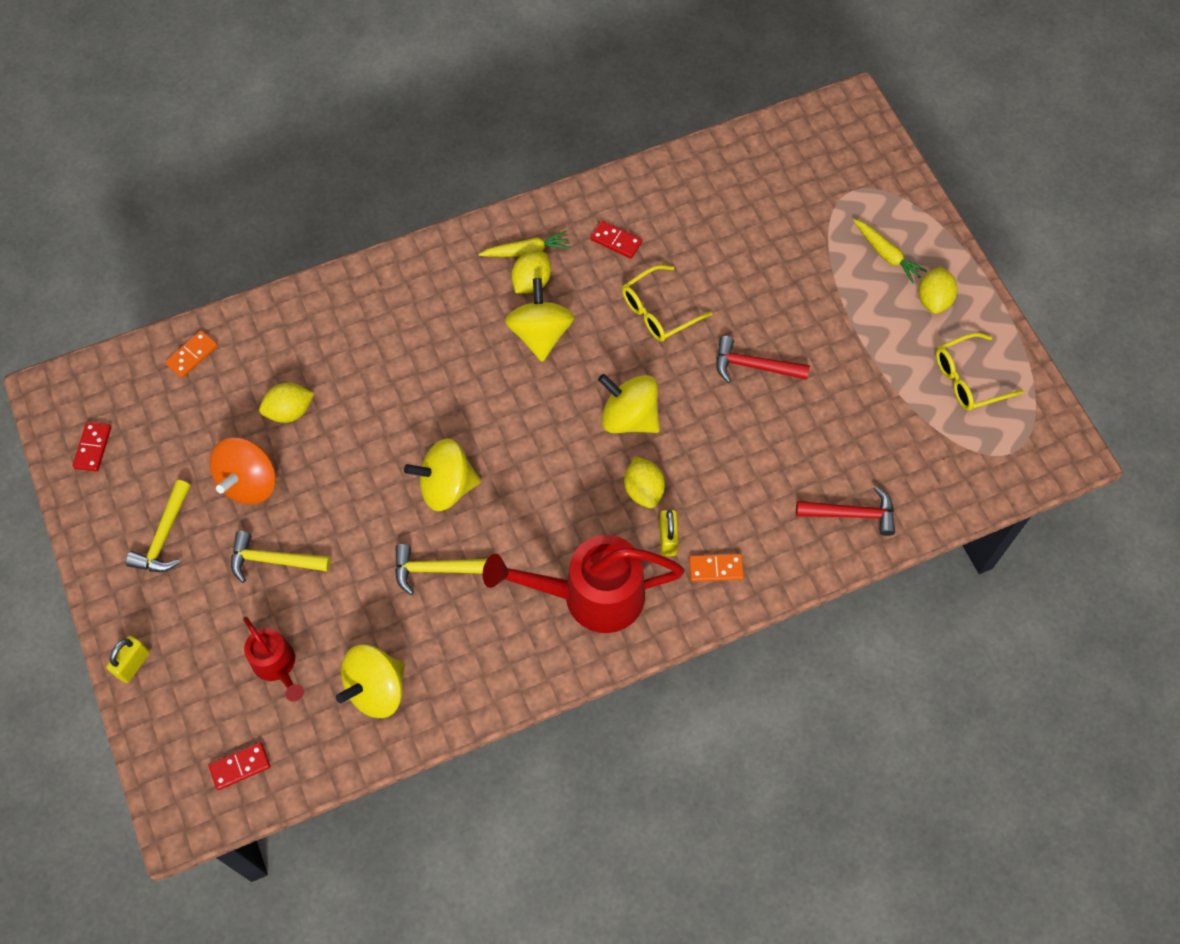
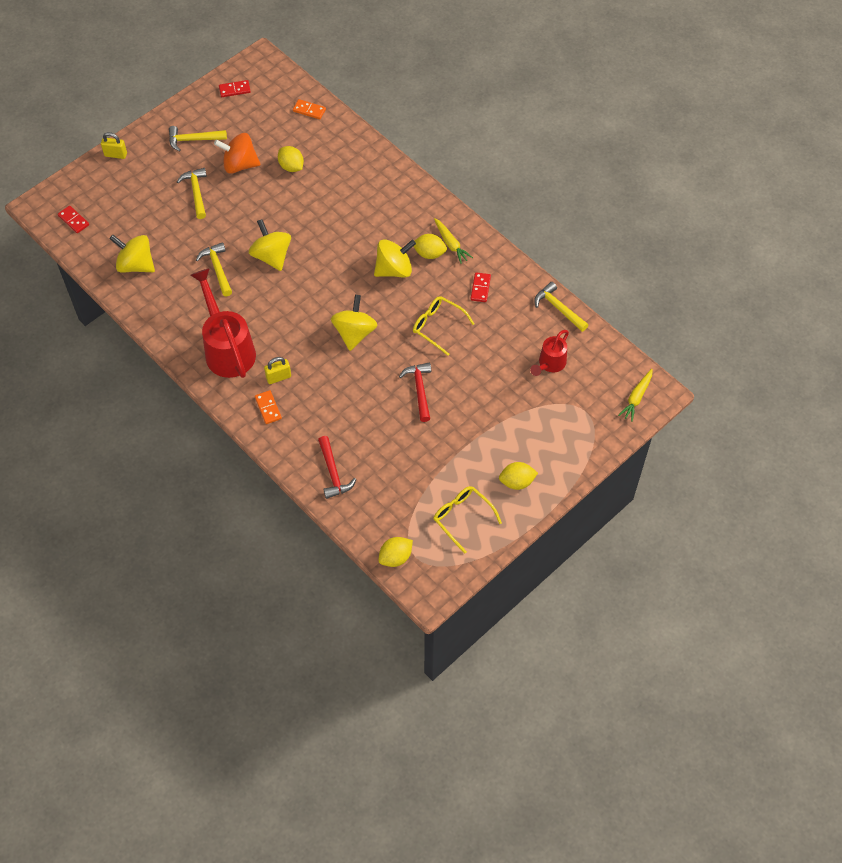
camera: 70 degrees right, 5 degrees down
(277, 665) = (135, 216): red watering can -> red watering can (550, 364)
(643, 490) = (307, 355): yellow lemon -> yellow lemon (395, 557)
(684, 164) = (558, 308): none -> yellow hammer
(886, 255) = (541, 444): yellow carrot -> yellow carrot (636, 398)

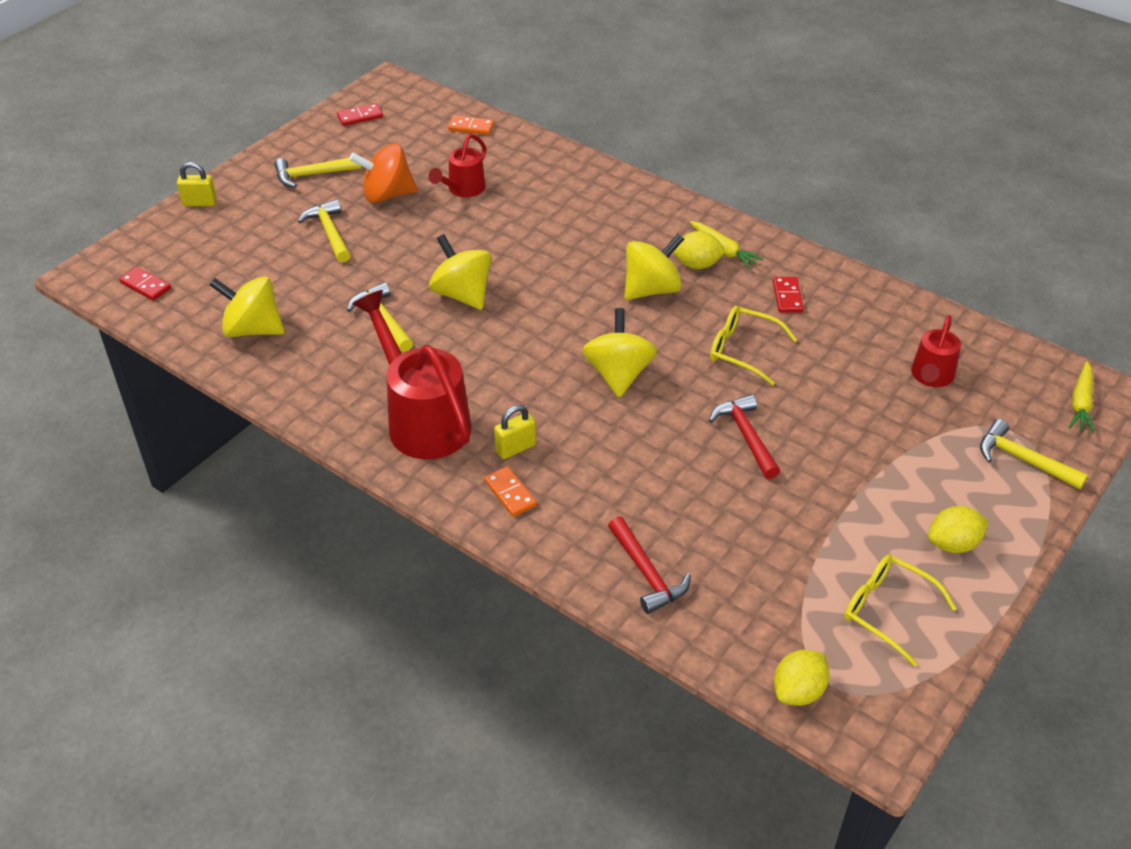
camera: 10 degrees left, 15 degrees down
(291, 167) = (463, 189): yellow lemon -> red watering can
(558, 308) = (911, 307): yellow hammer -> yellow hammer (1022, 460)

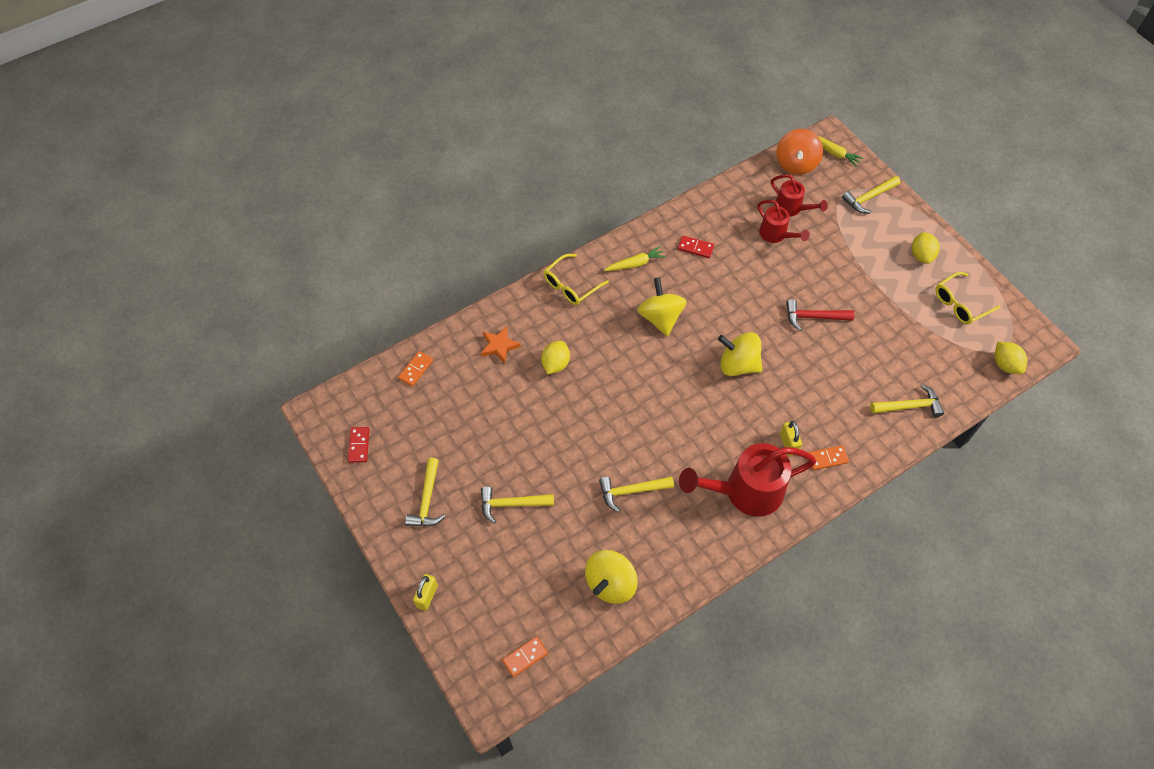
camera: 70 degrees left, 15 degrees up
(145, 286) = (525, 657): red domino -> orange domino
(387, 195) = (480, 452): orange spinning top -> orange spinning top (796, 164)
(462, 294) = (622, 432): yellow spinning top -> none
(463, 189) = (496, 398): red watering can -> red watering can (776, 235)
(534, 174) = (499, 346): none -> orange star
(647, 573) = (909, 406): red hammer -> yellow hammer
(696, 265) = (644, 284): yellow lemon -> yellow lemon (555, 364)
(743, 350) = (738, 290): yellow glasses -> yellow glasses (571, 285)

